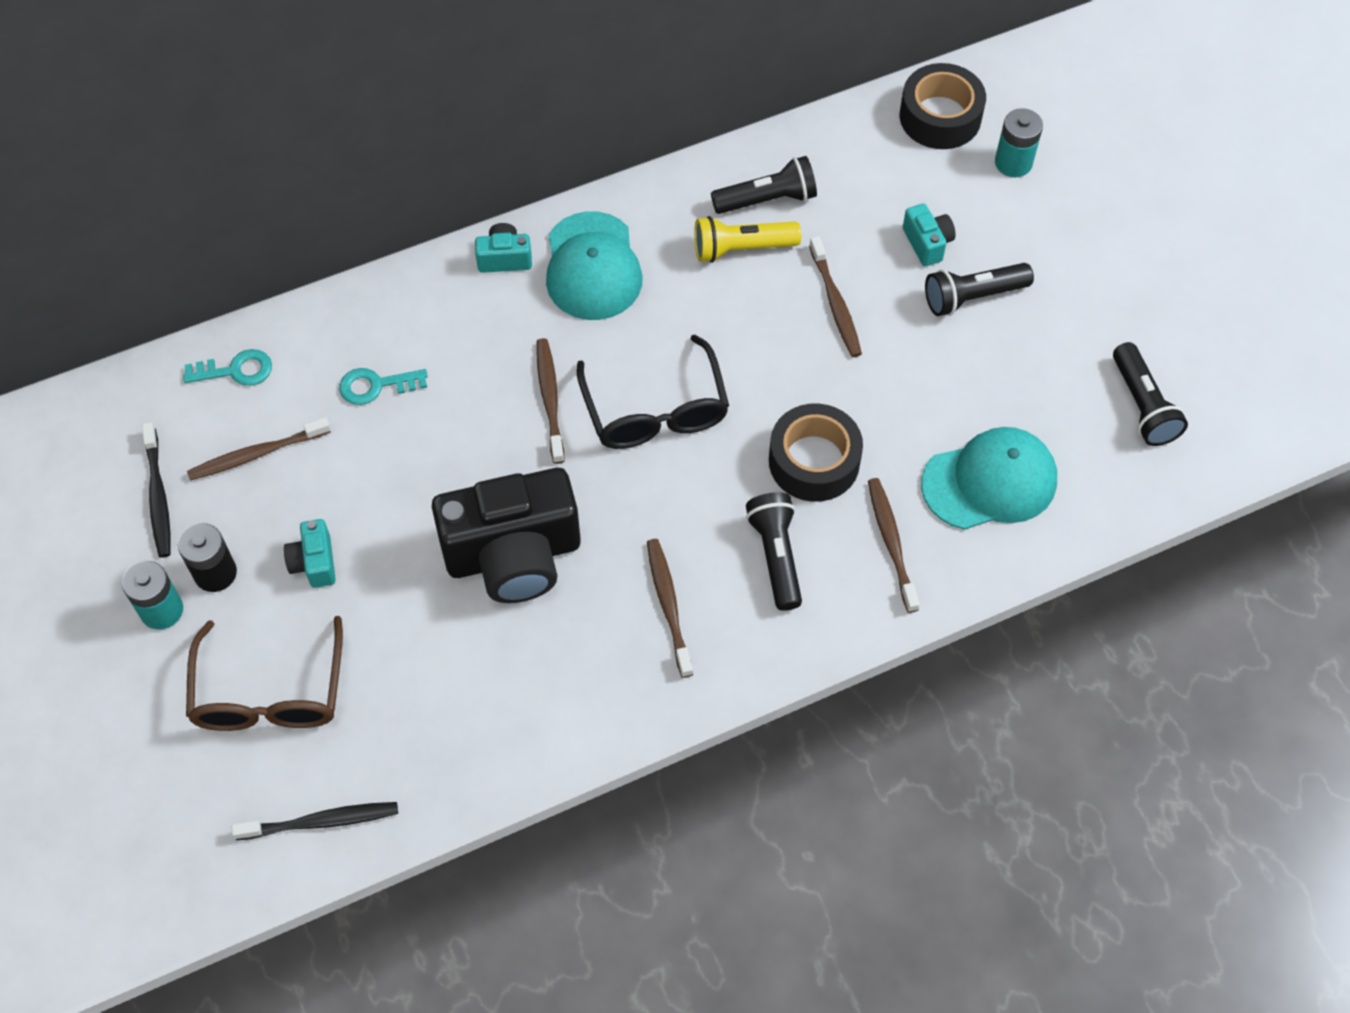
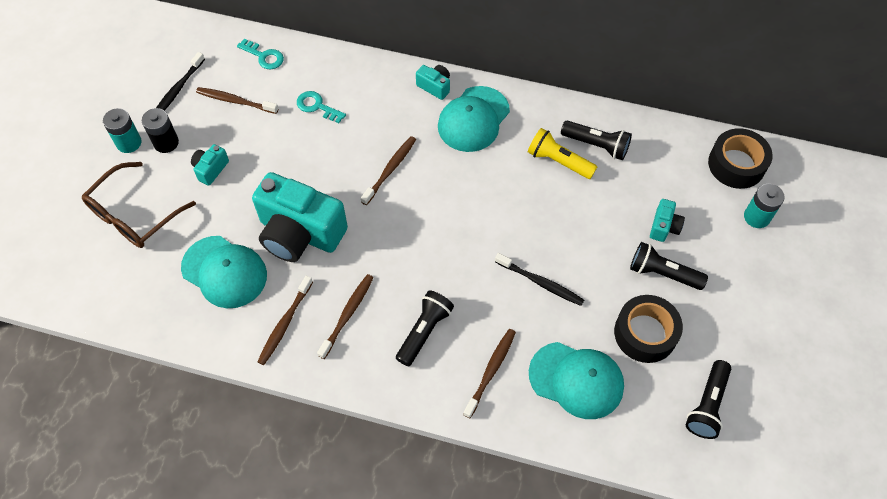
camera: 40 degrees right, 0 degrees up
(321, 822) = (96, 292): black toothbrush -> black toothbrush (541, 283)
(465, 671) = (224, 272): none -> turquoise cap
(513, 555) = (300, 233): black camera -> turquoise camera
(655, 409) = (436, 211): black glasses -> none
(814, 461) = (491, 297): black tape -> black tape (645, 333)
(835, 304) = (581, 224): brown toothbrush -> brown toothbrush (284, 324)

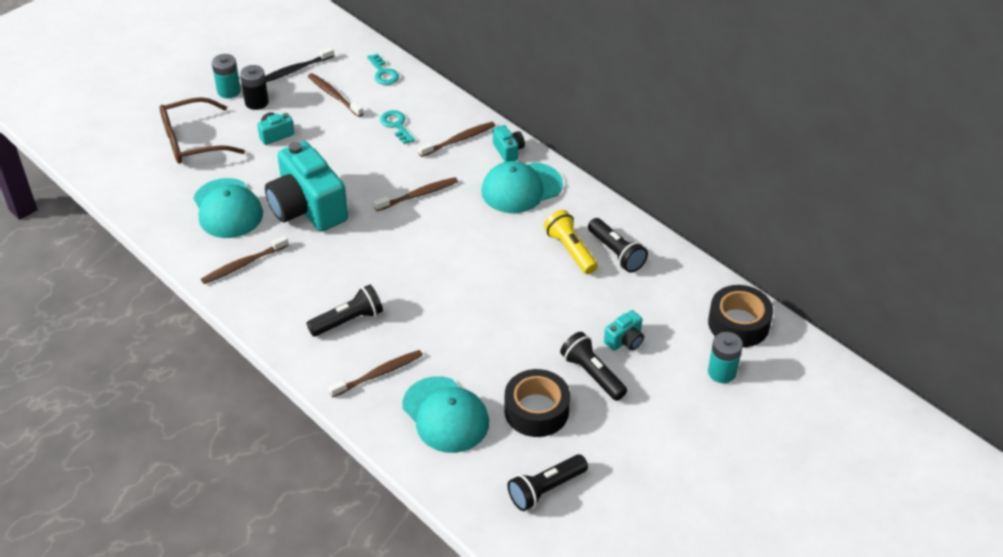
camera: 30 degrees right, 15 degrees down
(347, 314) = (297, 280): brown toothbrush -> brown toothbrush (459, 140)
(541, 283) = (476, 331): black toothbrush -> none

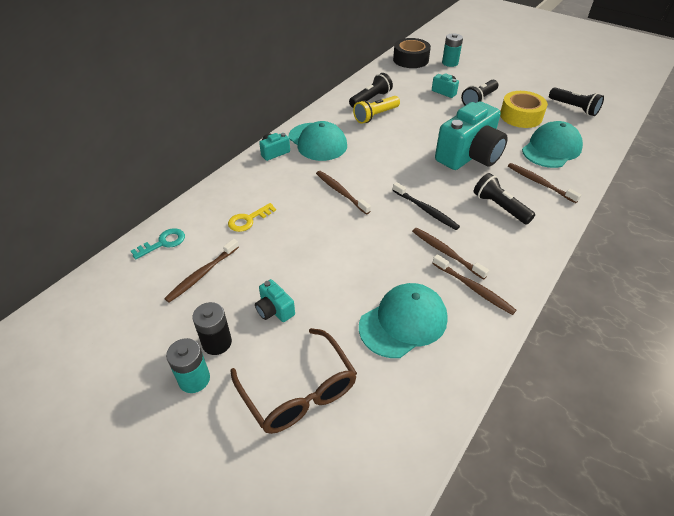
camera: 100 degrees left, 0 degrees up
(294, 70) = (153, 320): black toothbrush -> black toothbrush (426, 210)
(307, 208) = (380, 259): turquoise camera -> turquoise camera (469, 156)
(396, 125) = (248, 220): turquoise key -> yellow key
(459, 140) = (264, 179): brown toothbrush -> brown toothbrush (446, 252)
(536, 410) = (521, 116): black tape -> yellow tape

